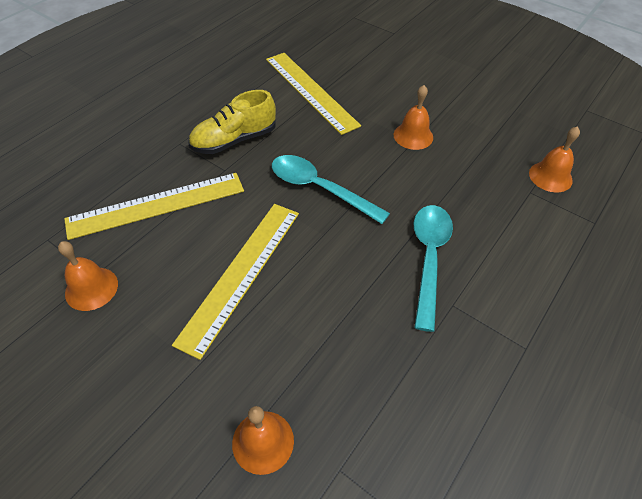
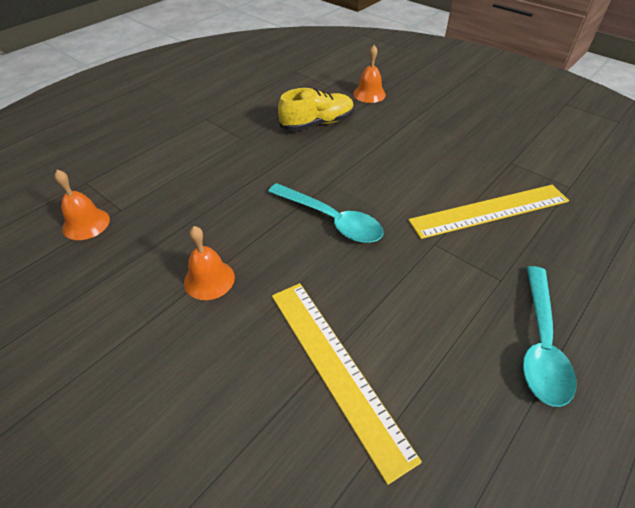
camera: 175 degrees left, 5 degrees down
(91, 288) = (507, 155): orange bell -> none
(234, 140) = (434, 281): yellow shoe -> yellow shoe (317, 124)
(241, 273) = (396, 159): yellow ruler -> none
(428, 258) = (246, 163): turquoise spoon -> turquoise spoon (540, 344)

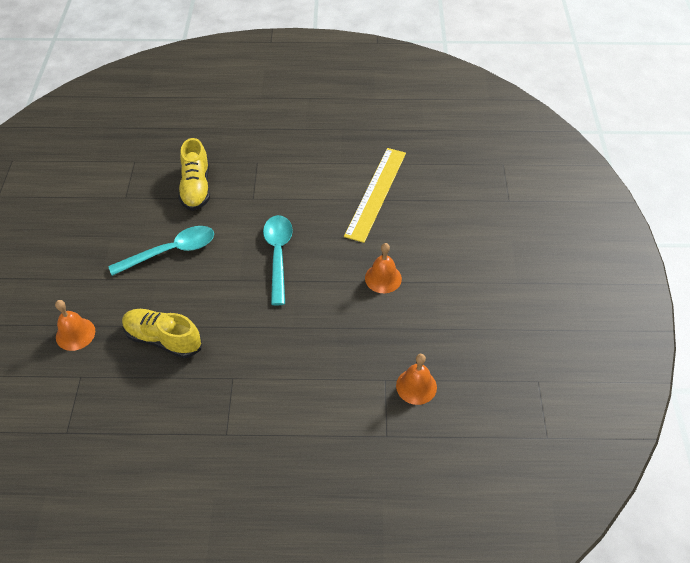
camera: 130 degrees left, 5 degrees up
(489, 210) = (196, 187): yellow ruler -> yellow shoe
(540, 344) = (288, 136): turquoise spoon -> turquoise spoon (171, 251)

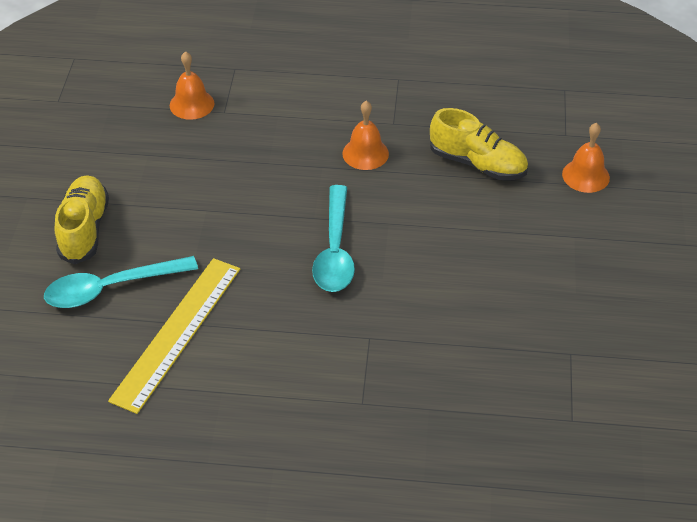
camera: 175 degrees left, 5 degrees down
(171, 251) = (484, 265): turquoise spoon -> turquoise spoon (111, 288)
(196, 187) = (460, 362): yellow shoe -> yellow shoe (84, 229)
(383, 278) = (199, 213): orange bell -> orange bell (365, 153)

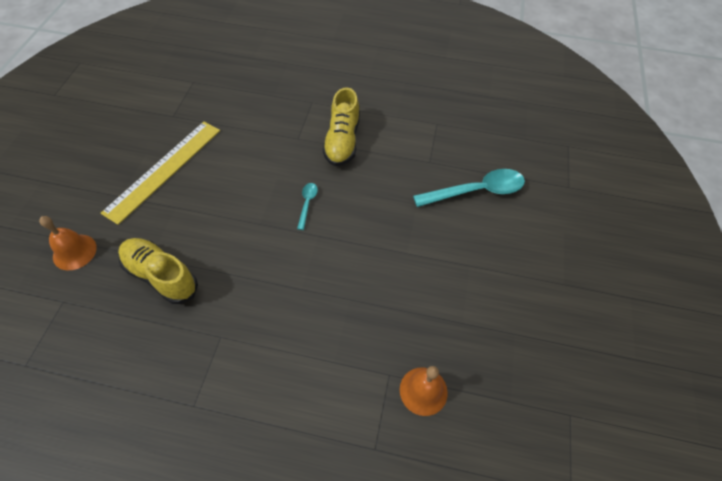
camera: 175 degrees left, 10 degrees up
(84, 229) = (506, 244): yellow shoe -> yellow shoe (342, 141)
(177, 332) = (426, 154): yellow ruler -> yellow ruler (164, 170)
(335, 250) = (307, 204): turquoise spoon -> turquoise spoon, size x0.48
(365, 153) = (258, 300): orange bell -> none

